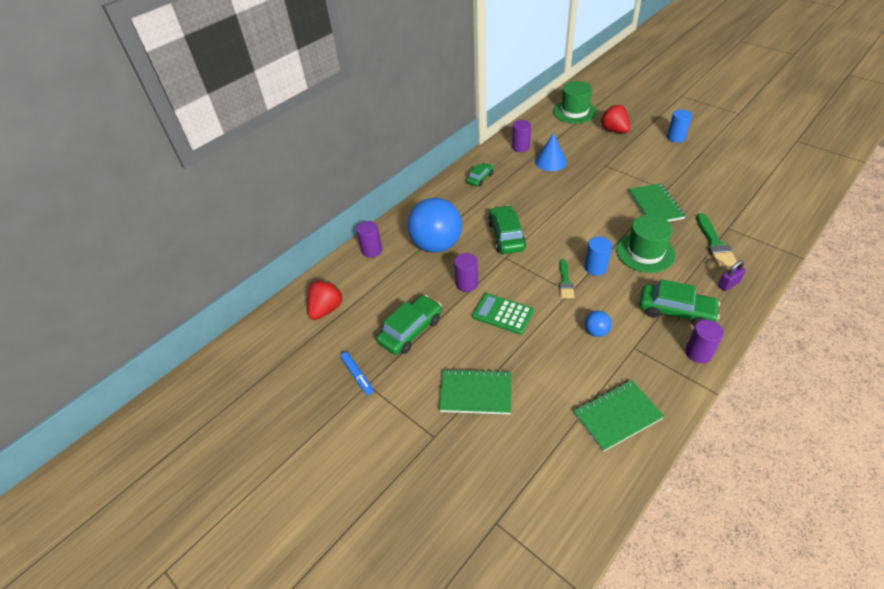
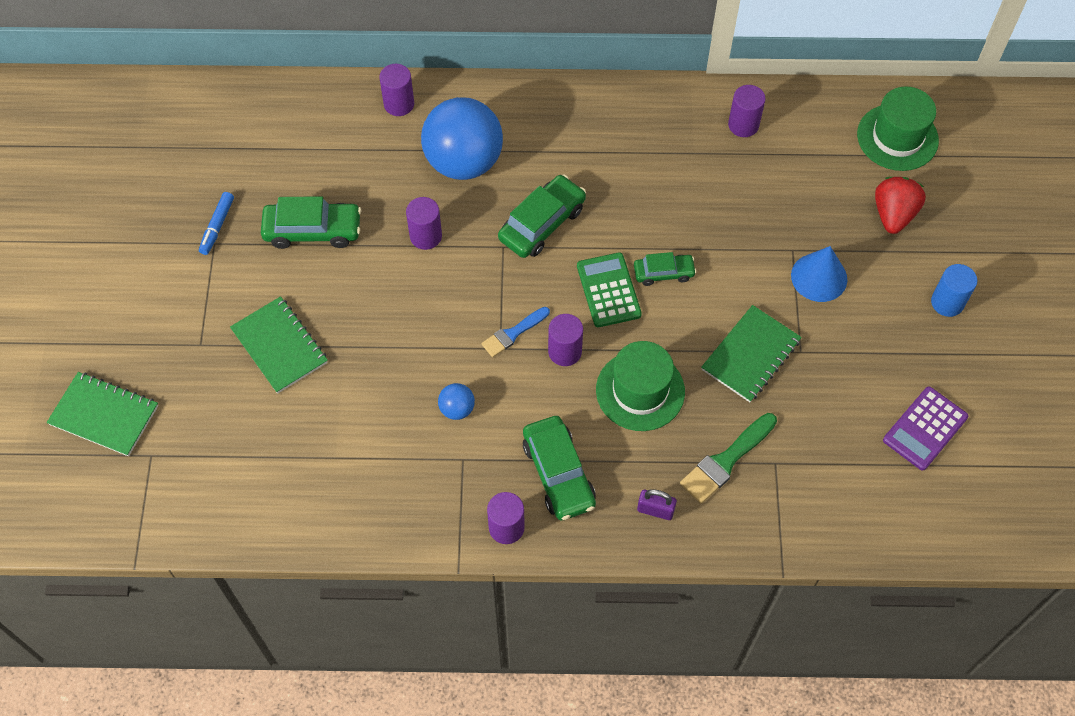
camera: 45 degrees right, 15 degrees up
(326, 309) = (277, 130): red strawberry -> none
(480, 178) = (631, 123): green car -> green car (663, 273)
(503, 314) = (408, 302): green calculator -> green calculator (608, 290)
(550, 161) = (741, 180): blue cone -> blue cone (819, 277)
(565, 282) = (513, 333): green brush -> blue brush
(595, 268) = (565, 351): blue cylinder -> purple cylinder
(617, 416) = (351, 491): green notebook -> green notebook (104, 415)
(742, 174) = (925, 429): none -> purple calculator

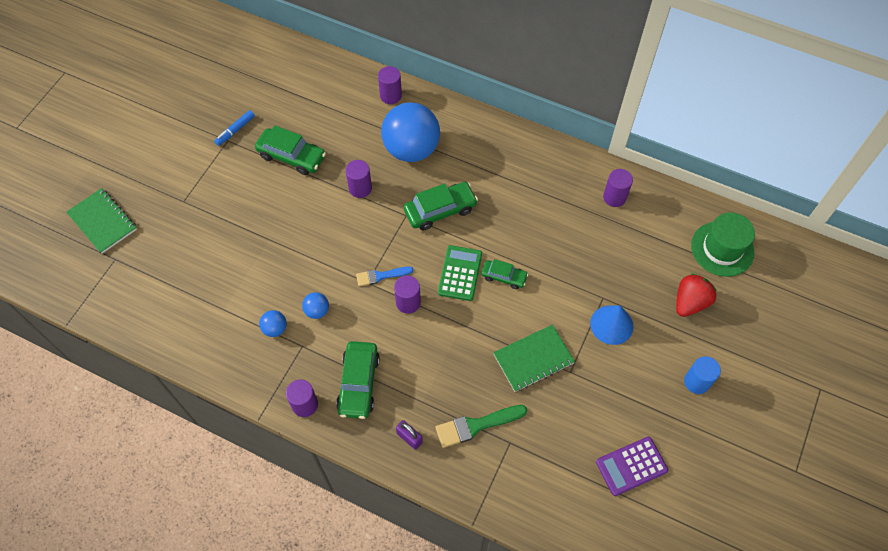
camera: 25 degrees right, 0 degrees up
(279, 346) = (230, 222): green notebook -> none
(416, 453) = (275, 329): none -> blue ball
(640, 391) = (444, 351): green hat -> none

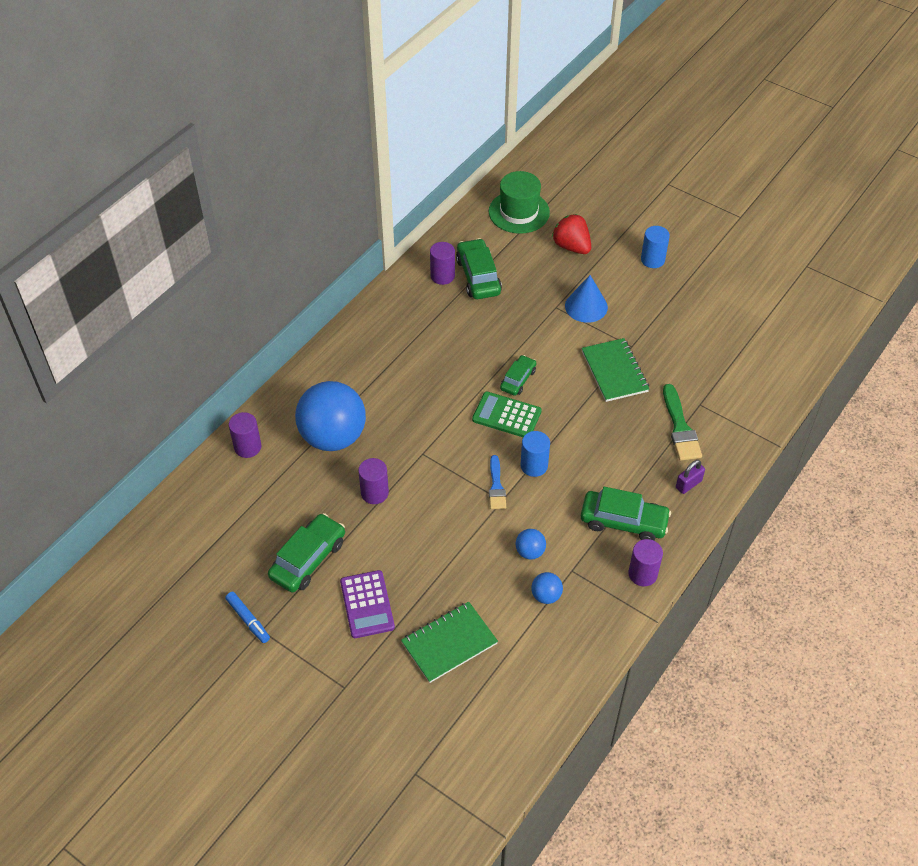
camera: 80 degrees left, 10 degrees down
(102, 222) = (353, 789): green notebook -> green notebook (449, 643)
(408, 302) = (534, 466): purple cylinder -> blue cylinder
(440, 210) = (423, 421): green car -> green car (478, 276)
(631, 466) = (729, 320): purple calculator -> purple calculator (367, 604)

